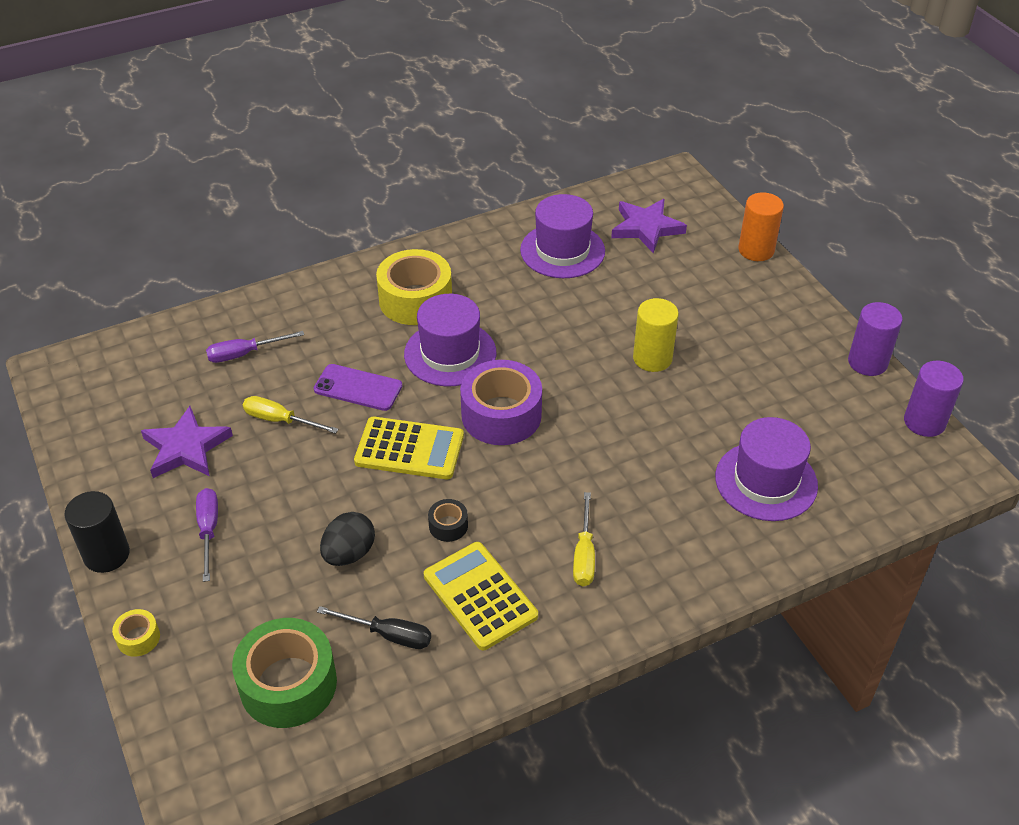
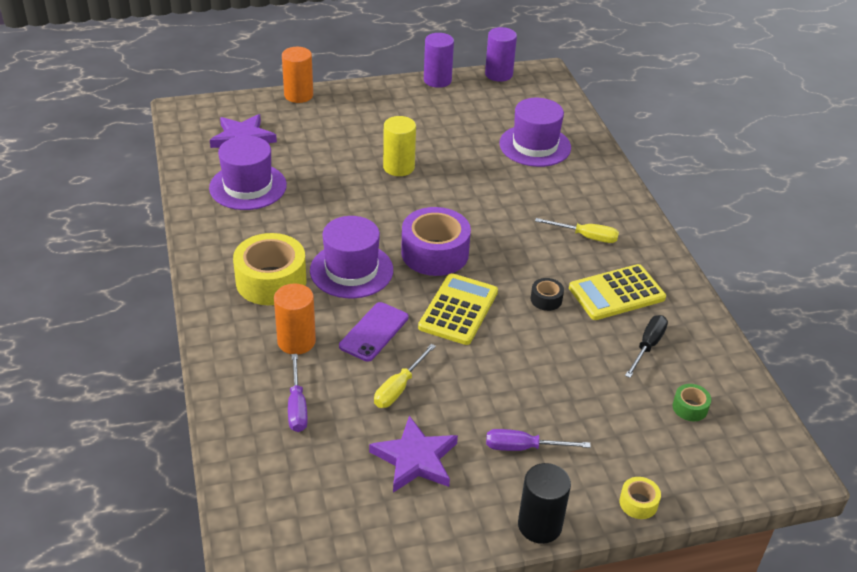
camera: 80 degrees left, 5 degrees down
(288, 684) = (690, 408): green tape -> green tape, size x0.45
(332, 335) = (296, 341): none -> orange cylinder
(349, 553) = (565, 359): black egg -> none

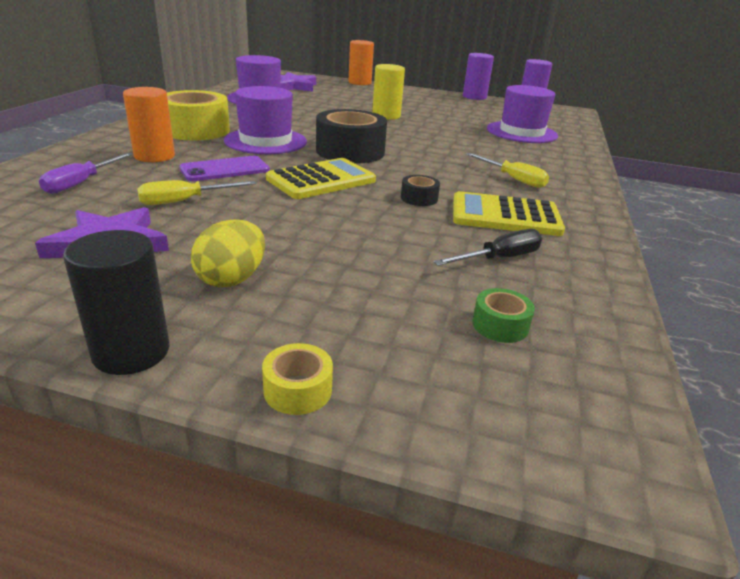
camera: 30 degrees right, 10 degrees down
(435, 253) = (350, 151): purple tape -> black tape
(523, 447) = (232, 279): purple screwdriver -> yellow egg

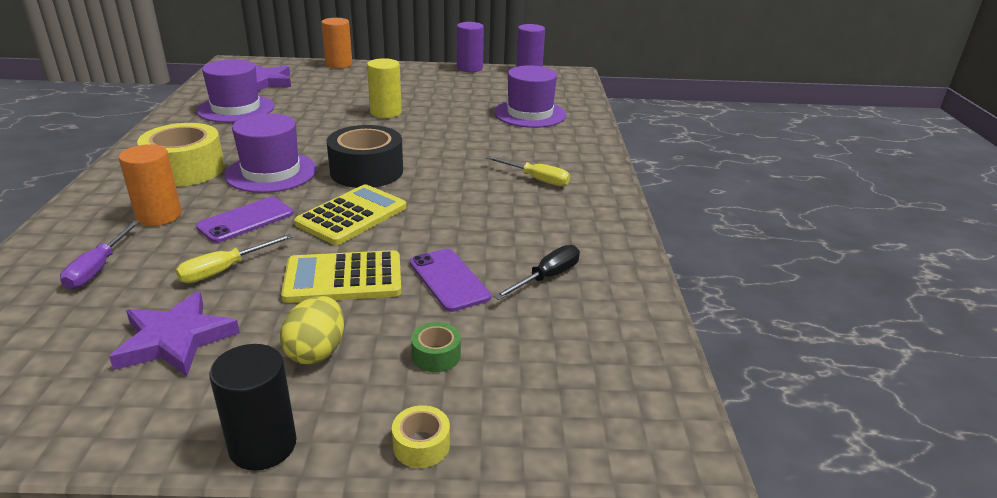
camera: 15 degrees left, 0 degrees up
(393, 243) = (449, 280): none -> purple phone
(419, 198) = (455, 221): black tape -> none
(500, 325) = (564, 347): green tape -> green tape (436, 355)
(505, 216) = (540, 227): yellow calculator -> yellow calculator (343, 278)

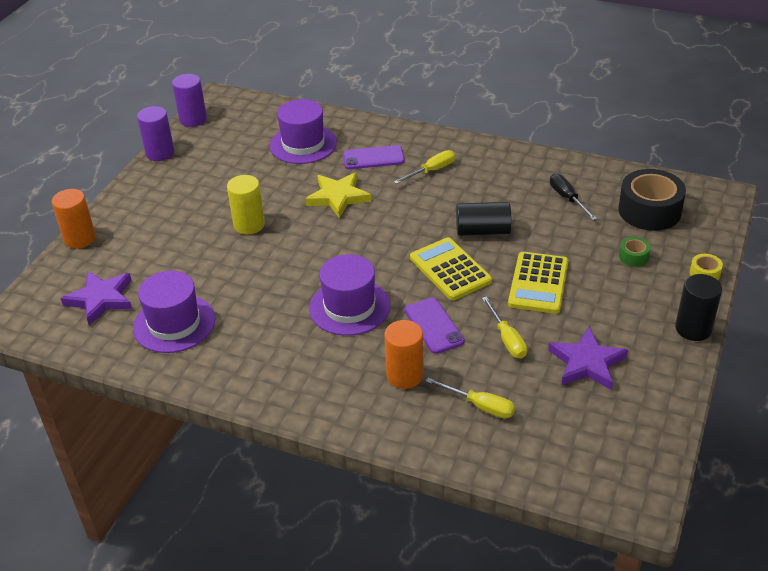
camera: 65 degrees left, 10 degrees up
(98, 268) = (480, 406): purple screwdriver -> yellow screwdriver
(185, 169) = (316, 360): yellow tape -> none
(316, 351) = (617, 302): yellow egg -> none
(366, 171) = (374, 253): black tape -> black tape (649, 211)
(437, 225) = (482, 231): none -> black cylinder
(449, 280) = (556, 238): purple phone -> purple phone (373, 158)
(452, 141) = (338, 197): none -> yellow star

